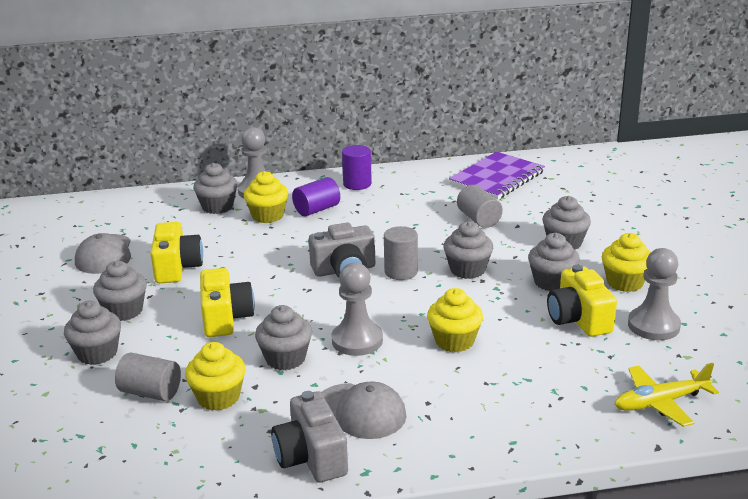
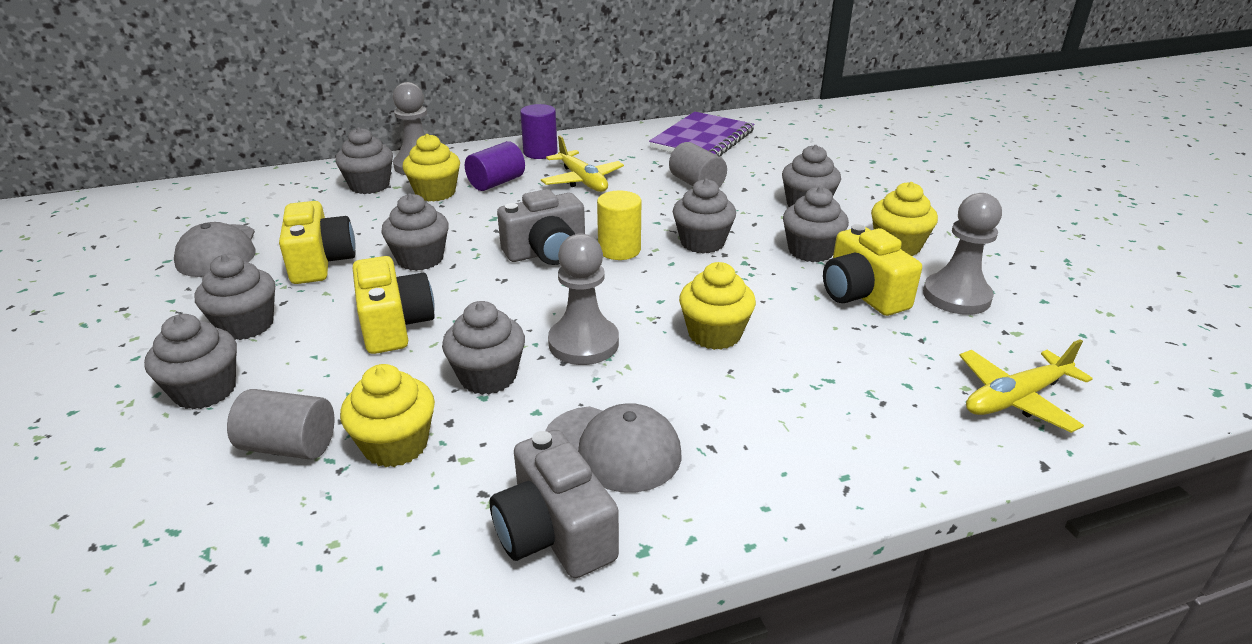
camera: 10 degrees left, 5 degrees up
(249, 270) = (420, 259): none -> grey cupcake
(386, 211) = (582, 180): none -> yellow plane
(401, 272) = (619, 250): grey cylinder -> yellow cylinder

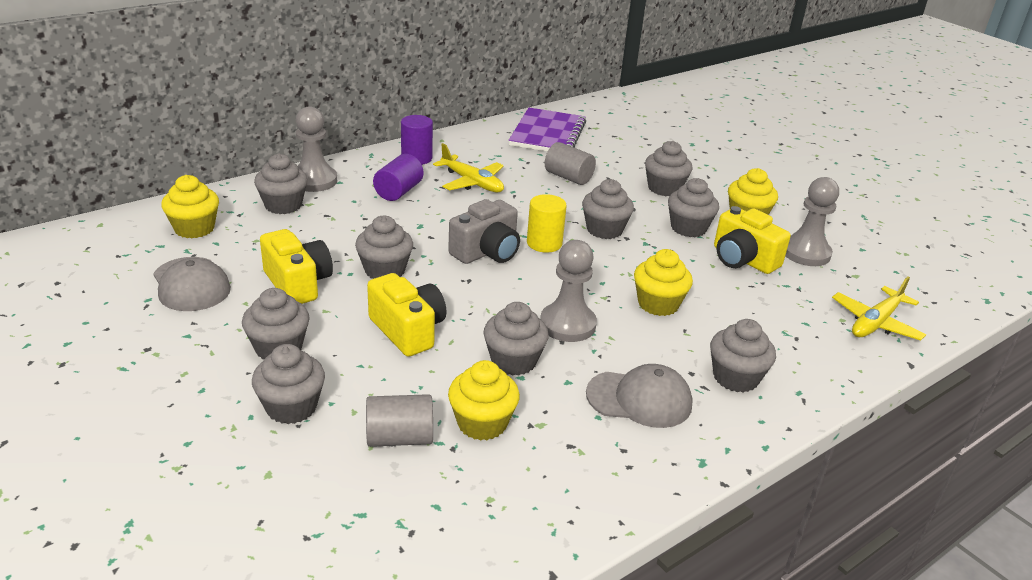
camera: 20 degrees left, 0 degrees up
(435, 193) = (350, 206): yellow cupcake -> yellow cupcake (194, 228)
(554, 533) = (638, 462): grey camera -> none
(762, 442) = (735, 377): none -> grey cupcake

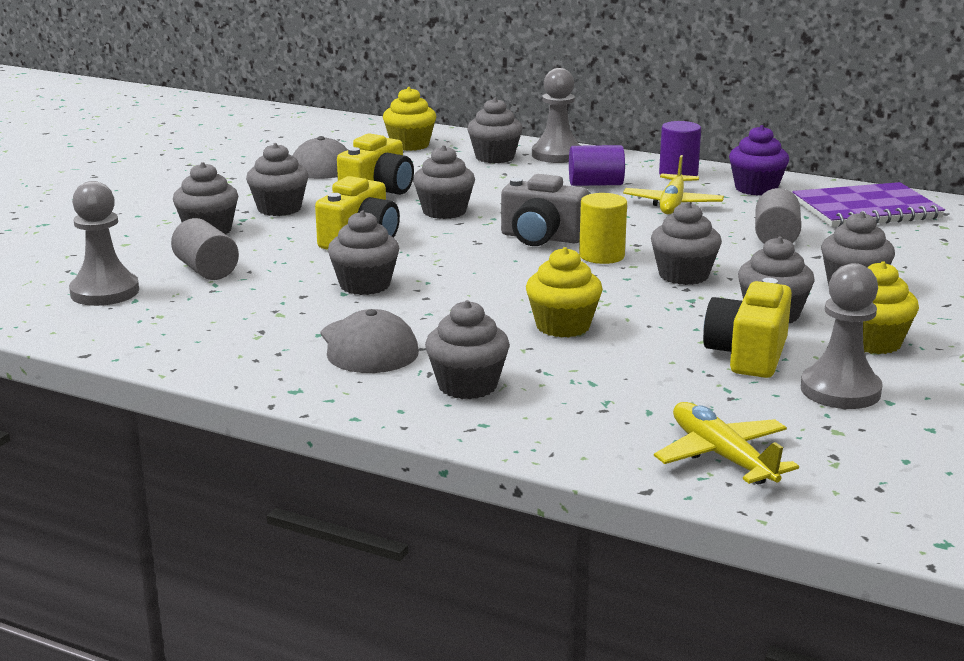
camera: 65 degrees right, 10 degrees down
(475, 147) = (756, 189): none -> purple cupcake
(482, 423) = (256, 292): yellow cupcake -> none
(567, 324) = (458, 294): grey pawn -> grey pawn (104, 292)
(876, 323) = (722, 456): yellow plane -> yellow plane turned 45 degrees clockwise

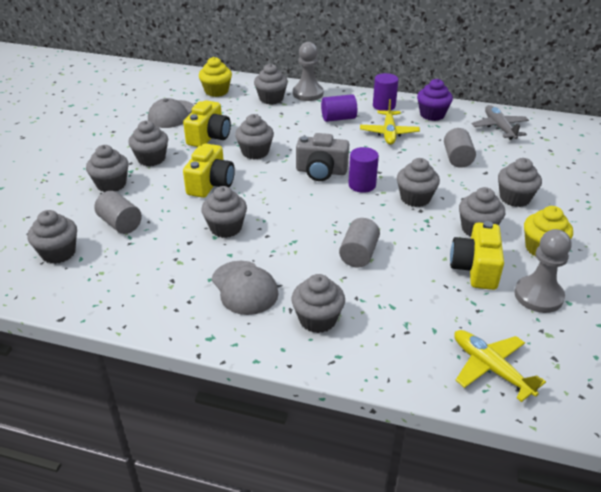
camera: 10 degrees left, 15 degrees up
(104, 292) = (58, 253): grey pawn -> grey cupcake
(563, 326) = (358, 254): yellow cupcake -> grey cylinder
(601, 256) = (362, 185): yellow cylinder -> purple cylinder
(866, 209) = (499, 128): purple notebook -> grey plane

